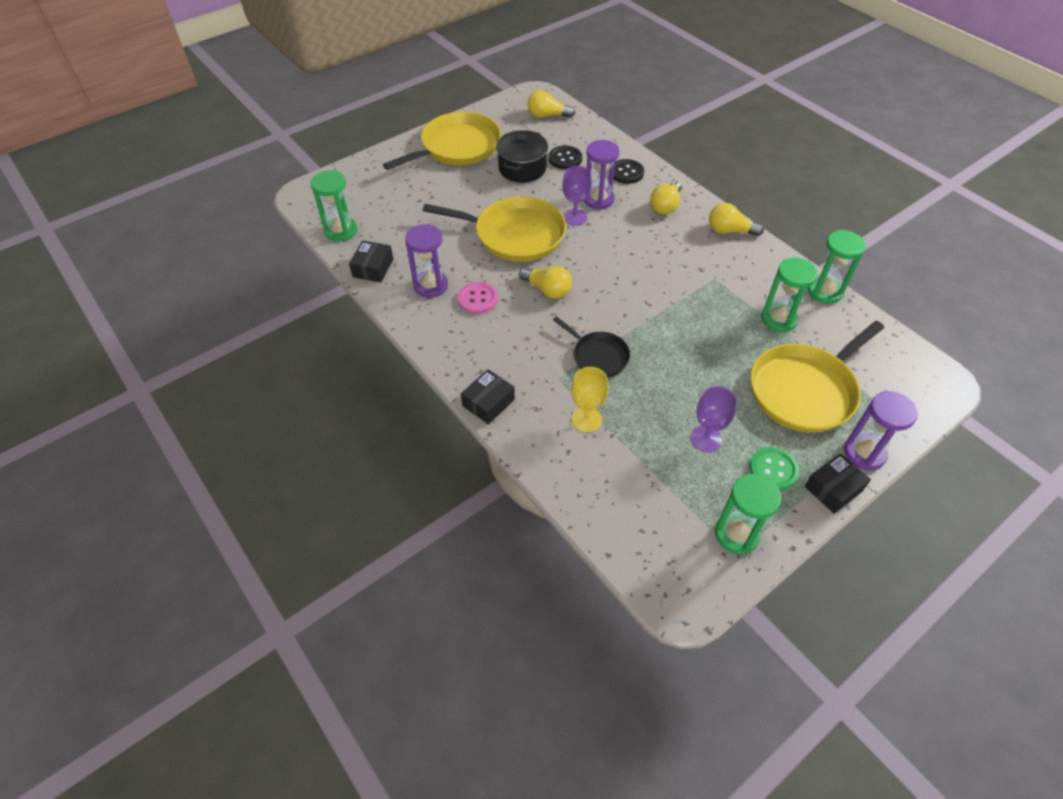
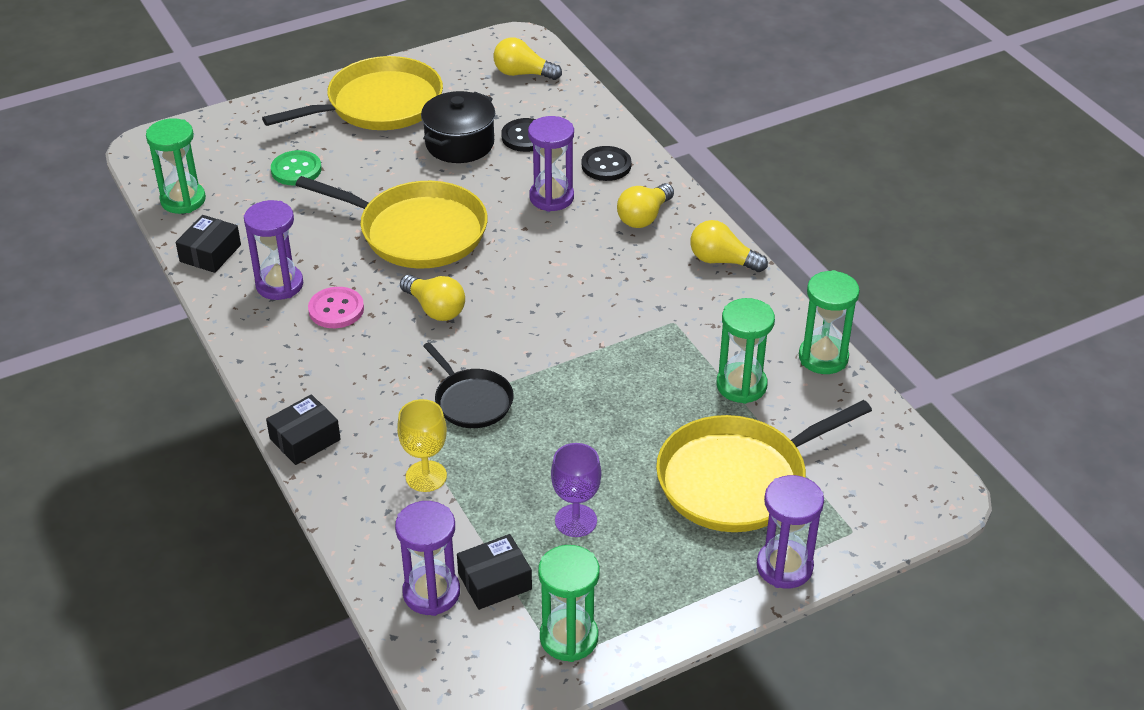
camera: 10 degrees right, 10 degrees down
(575, 217) = (509, 218): purple goblet -> none
(623, 513) = (431, 593): none -> purple hourglass
(773, 469) = (650, 569): green button -> green button (296, 170)
(833, 488) = (722, 603): black box -> black box (494, 581)

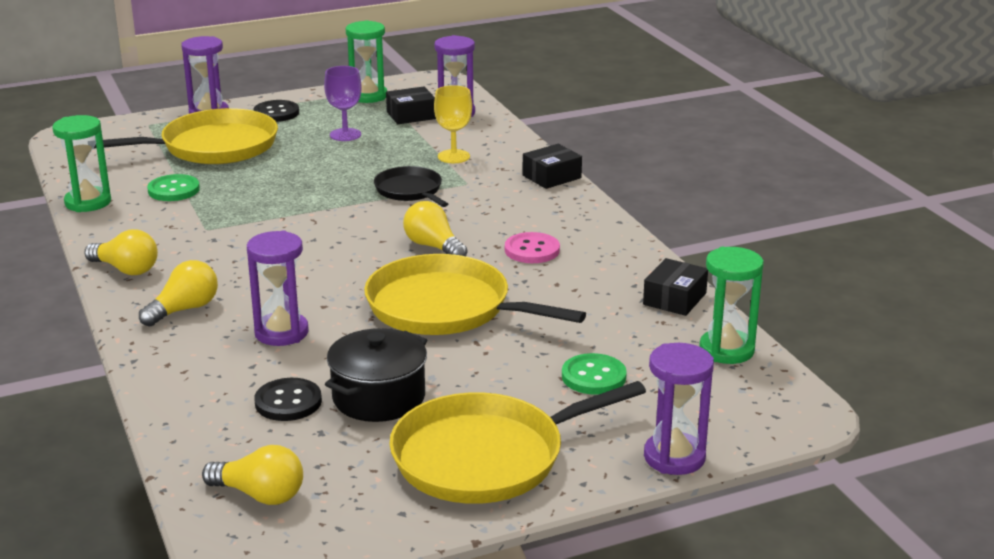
camera: 175 degrees left, 15 degrees down
(279, 285) = (592, 270): purple hourglass -> purple hourglass (674, 457)
(606, 165) = (199, 363): black button -> black button (276, 113)
(741, 385) = (173, 190): green hourglass -> green button

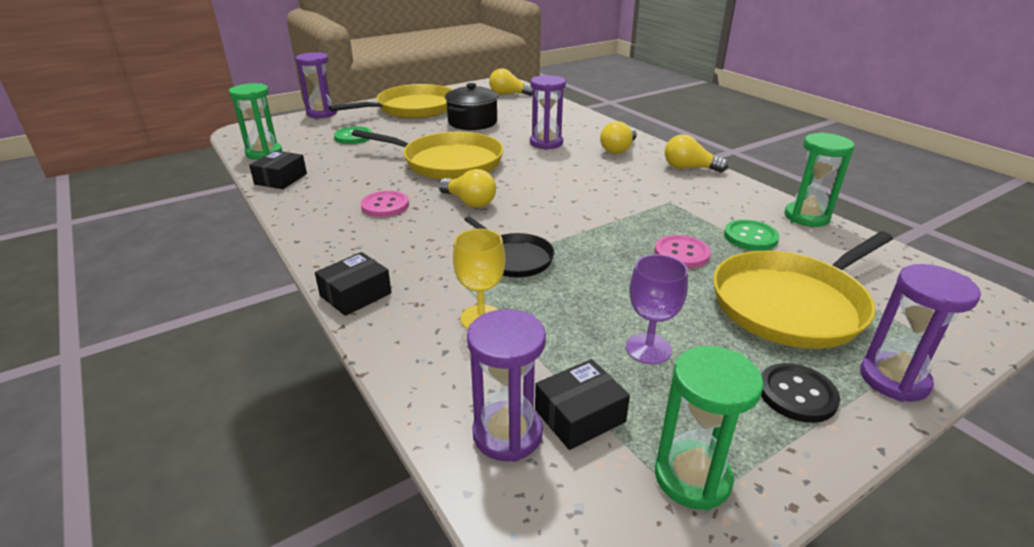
camera: 170 degrees right, 5 degrees up
(255, 183) = (681, 254): none -> pink button
(288, 402) = (518, 118): black button -> none

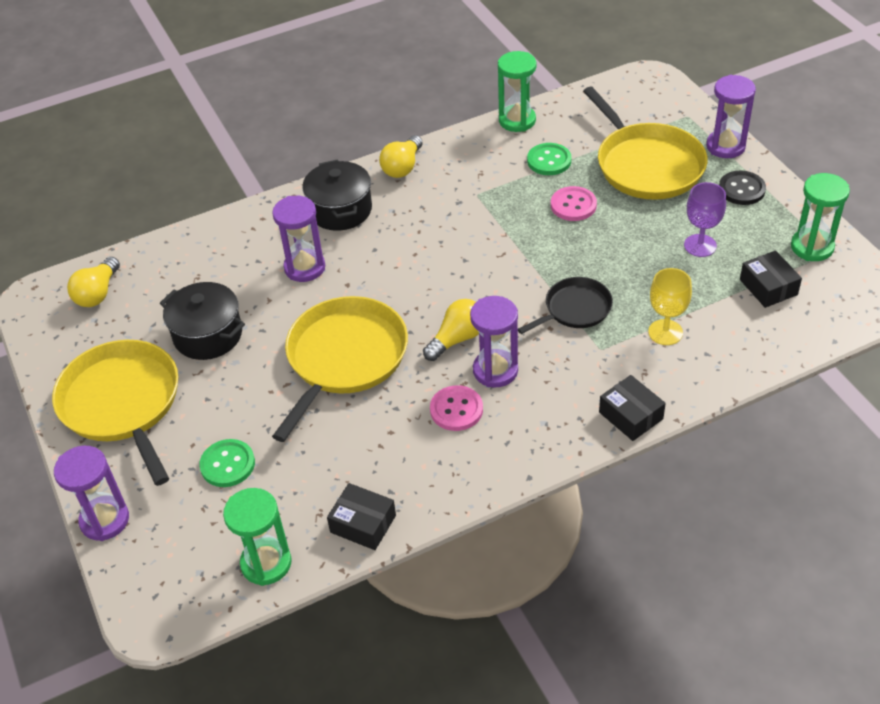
camera: 80 degrees left, 15 degrees up
(507, 434) = (787, 322): purple hourglass -> purple hourglass (495, 370)
(618, 149) = (340, 210): yellow light bulb -> black pot

